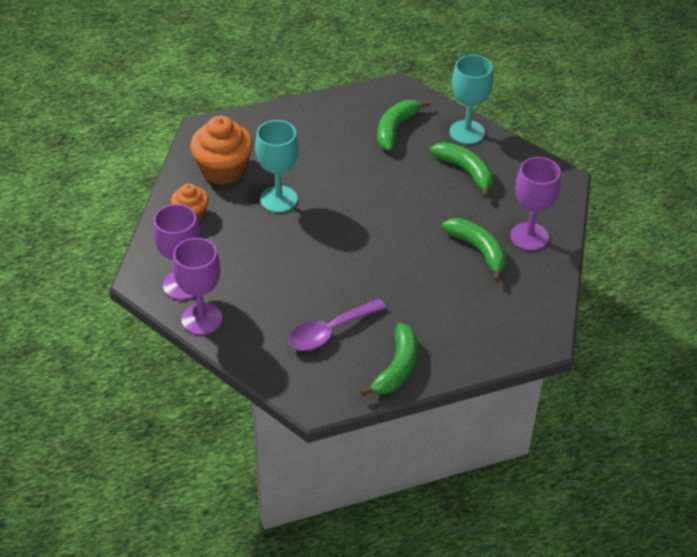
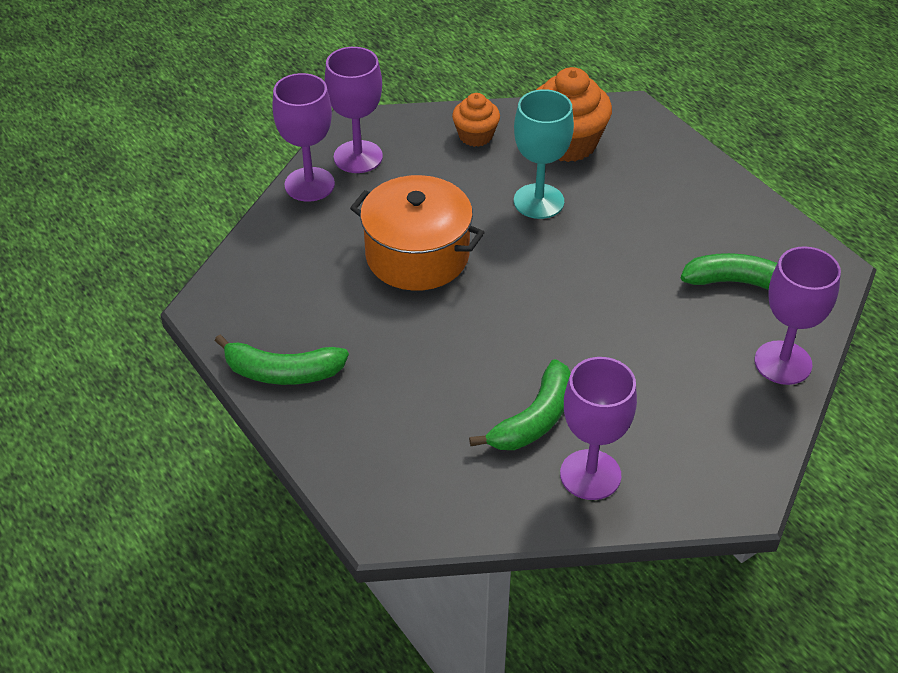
camera: 75 degrees right, 0 degrees up
(307, 274) = (417, 255): none -> orange pot
(330, 331) = (326, 297): purple spoon -> none
(466, 171) = (694, 377): green banana -> none
(467, 132) = (783, 363): turquoise goblet -> purple goblet

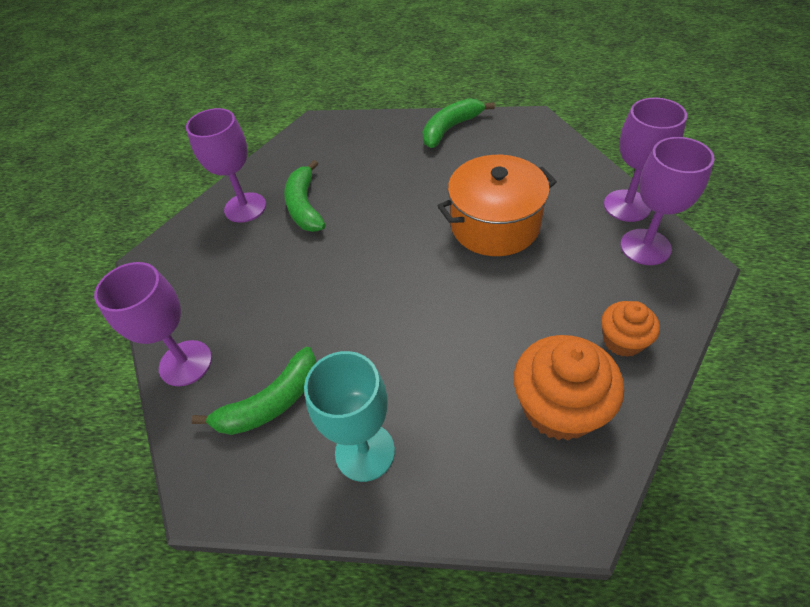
camera: 135 degrees right, 5 degrees up
(538, 201) = (492, 330): turquoise goblet -> turquoise goblet (365, 452)

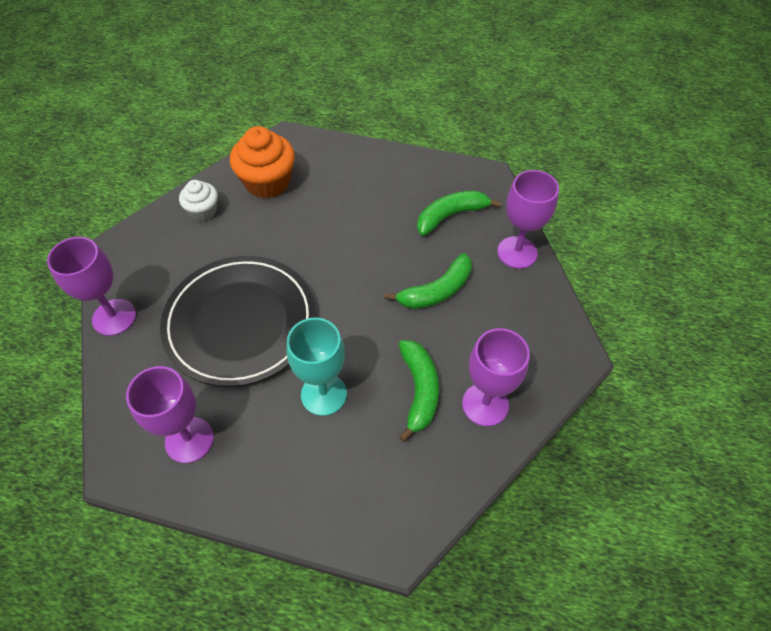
camera: 175 degrees left, 5 degrees up
(365, 452) = (391, 180): turquoise goblet -> turquoise goblet (324, 394)
(450, 129) = (223, 480): green banana -> green banana (436, 291)
(495, 225) = (240, 323): orange pot -> black plate
(622, 341) = (203, 211): orange cupcake -> white cupcake
(645, 247) = (132, 274): purple goblet -> purple goblet (189, 440)

